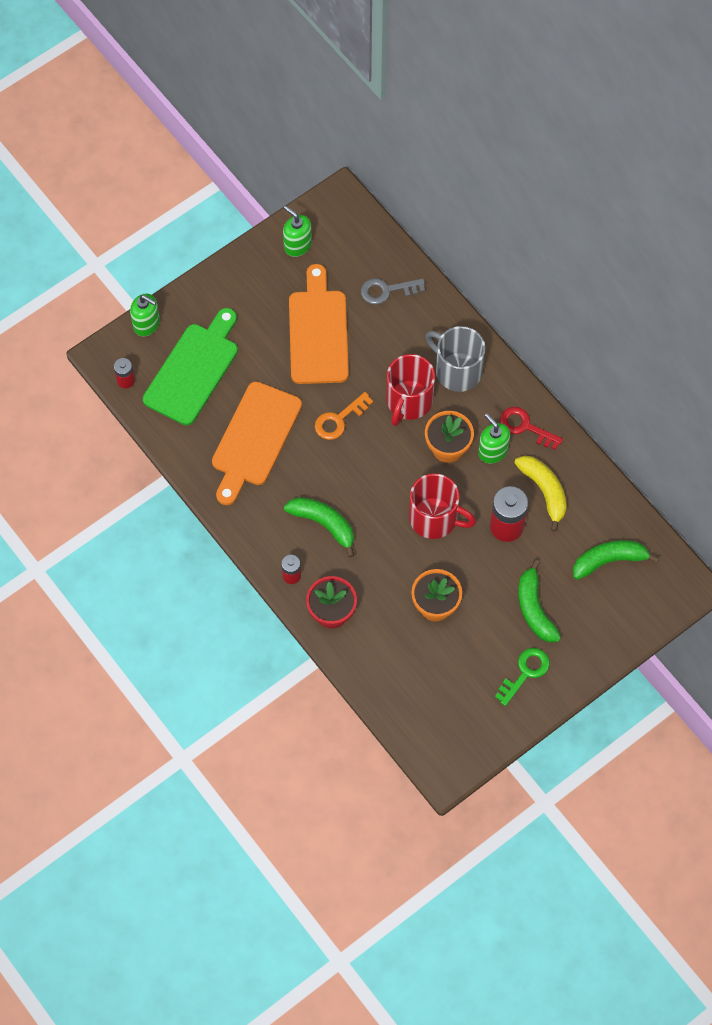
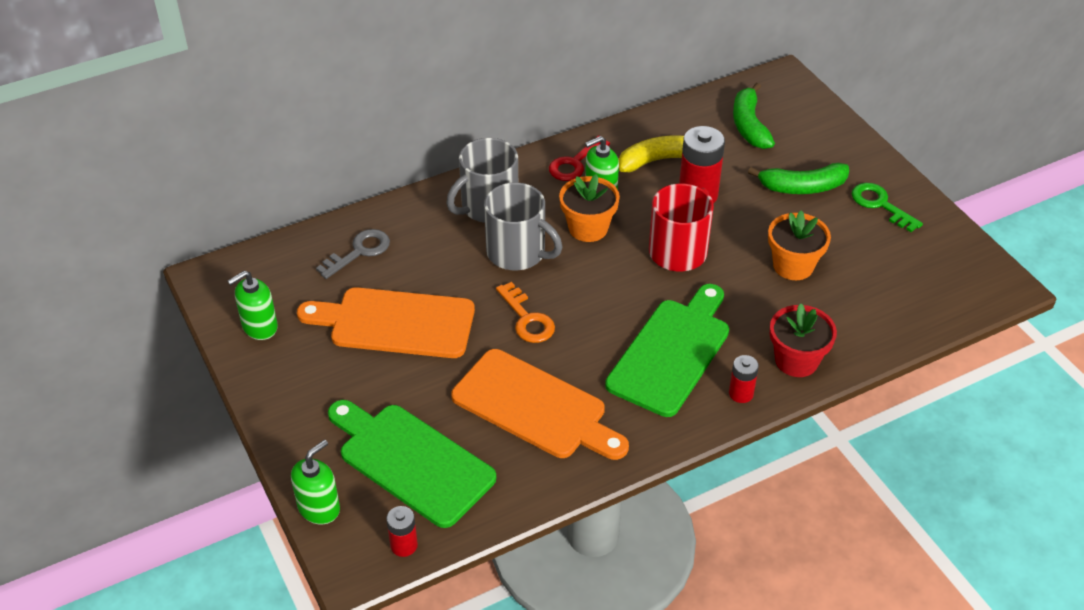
camera: 80 degrees left, 20 degrees down
(324, 524) = (672, 352): green banana -> green cutting board
(387, 290) = (359, 252): grey key -> grey key turned 135 degrees counterclockwise
(408, 401) = (518, 253): red mug -> grey mug

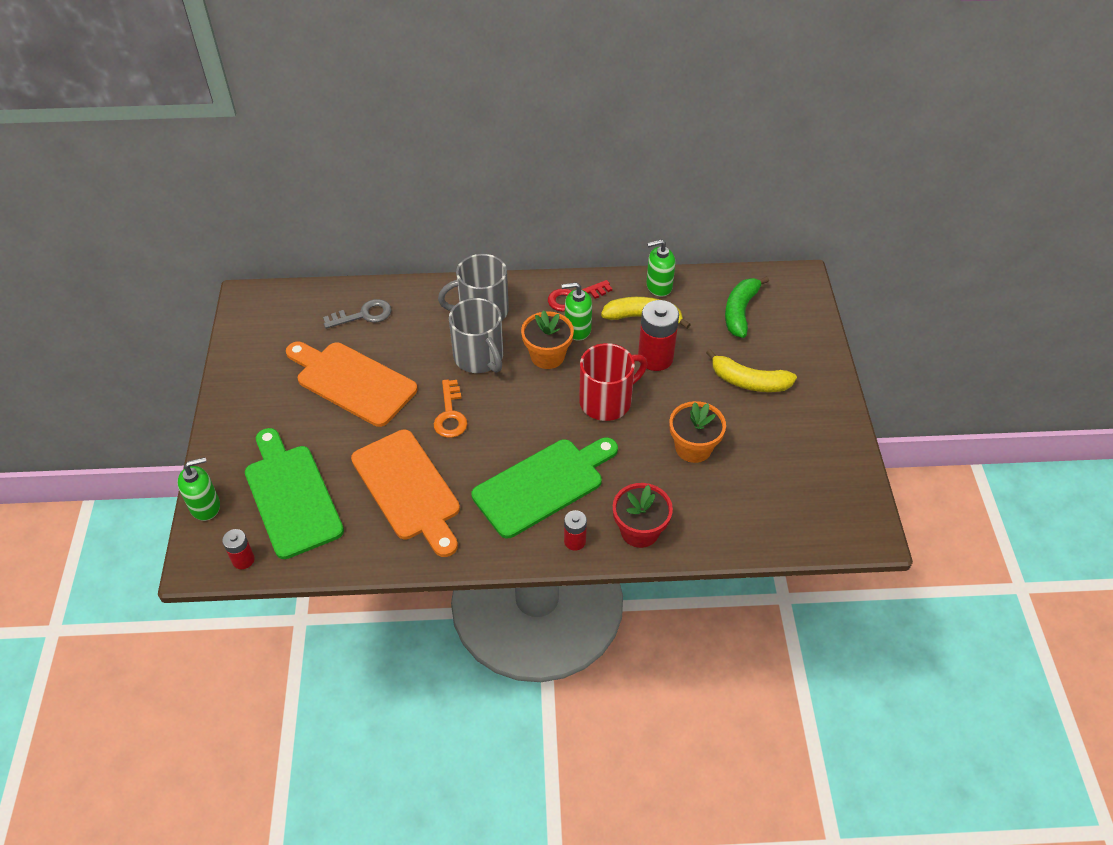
camera: 25 degrees right, 5 degrees up
(259, 327) = (256, 349): green soap dispenser -> green soap dispenser (658, 286)
(802, 187) = (749, 381): green banana -> yellow banana
(880, 205) = (807, 421): green key -> none

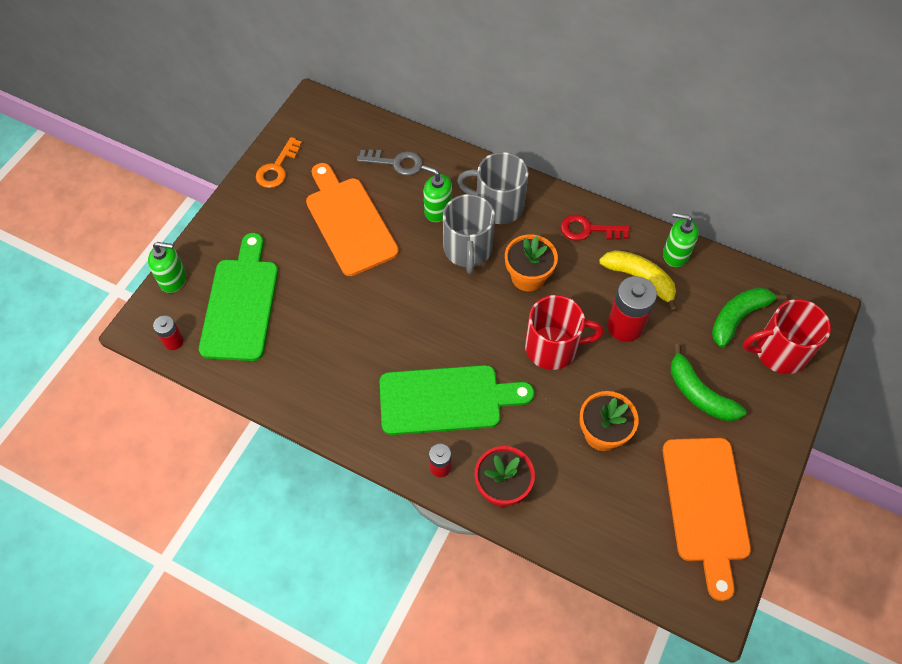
camera: 30 degrees right, 10 degrees up
(408, 489) = (334, 345): orange cutting board -> orange cutting board (706, 506)
(450, 414) = (410, 293): orange key -> orange key (277, 168)
(577, 329) = (571, 263): green soap dispenser -> green soap dispenser (437, 210)
(749, 381) = (699, 393): yellow banana -> green banana
(788, 323) = (779, 352): none -> red mug

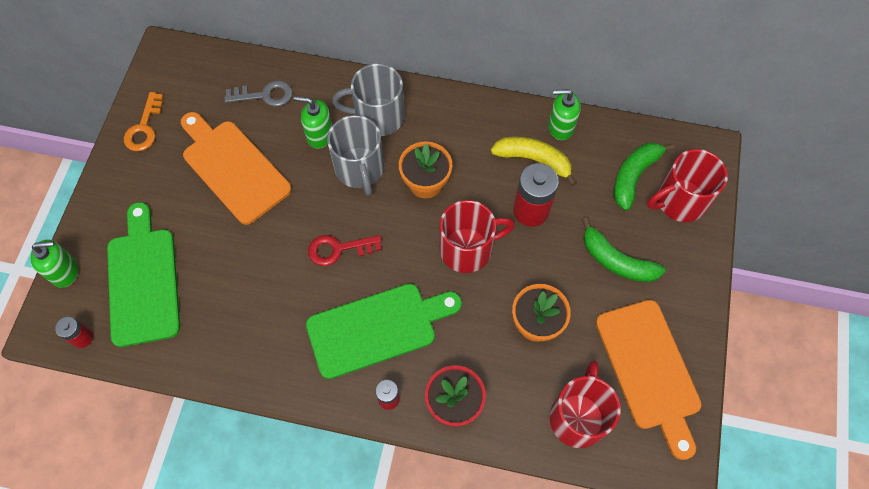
camera: 15 degrees left, 5 degrees up
(588, 229) = (472, 121): red key -> red key (338, 249)
(621, 531) = (578, 416): none -> red mug

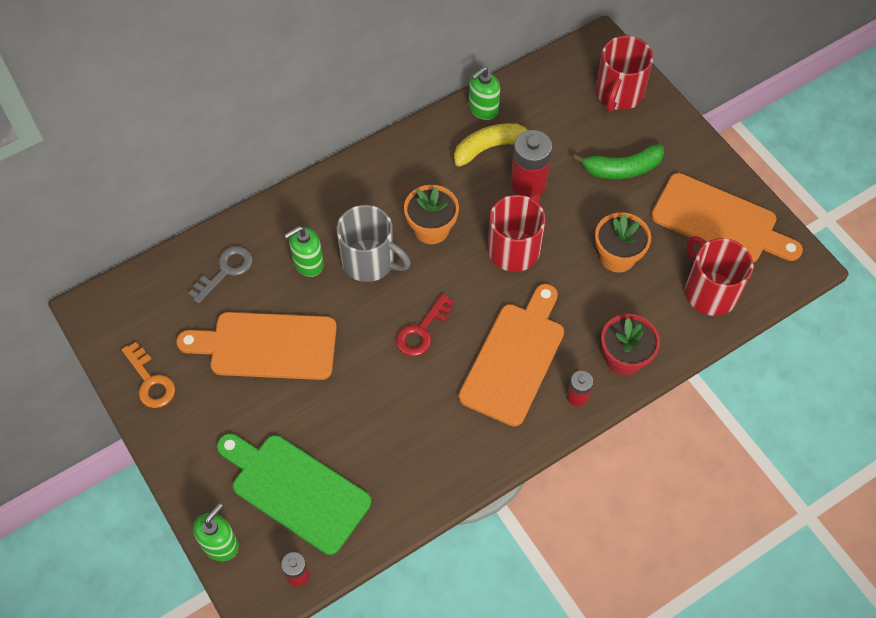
camera: 45 degrees left, 5 degrees down
(377, 328) = (515, 358): green cutting board -> orange cutting board
(378, 117) = (338, 212): grey mug -> none
(634, 176) = (571, 102): green banana -> none

